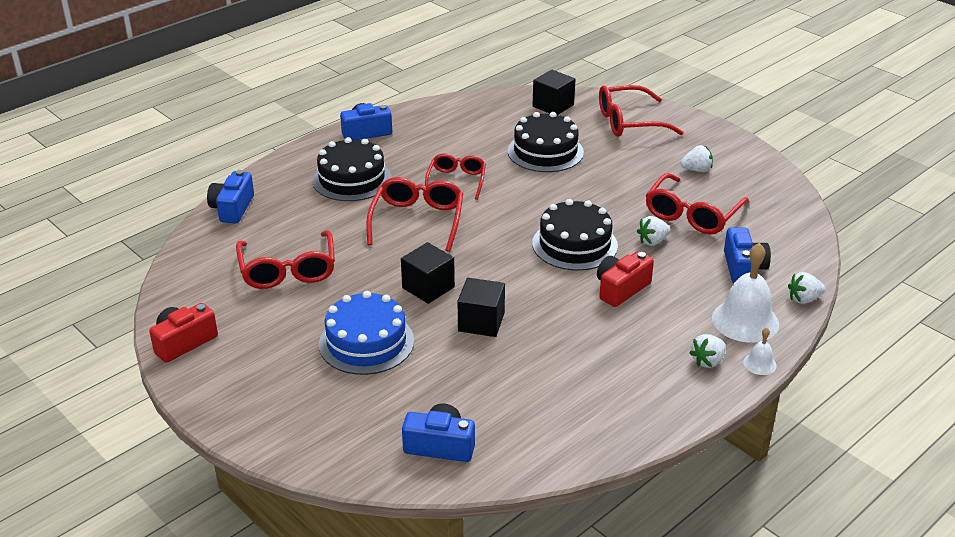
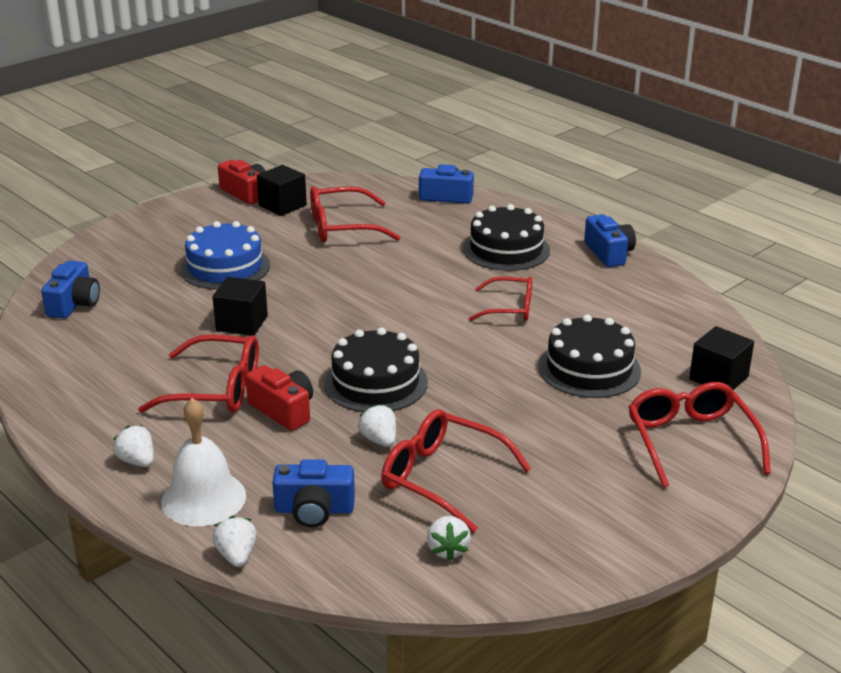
camera: 90 degrees right, 5 degrees down
(417, 221) = (426, 287): red glasses -> red glasses (216, 389)
(428, 287) = (304, 295): black cube -> black cube (282, 205)
(697, 170) = (562, 493): white strawberry -> white strawberry (447, 550)
(759, 364) = (121, 500): white bell -> none

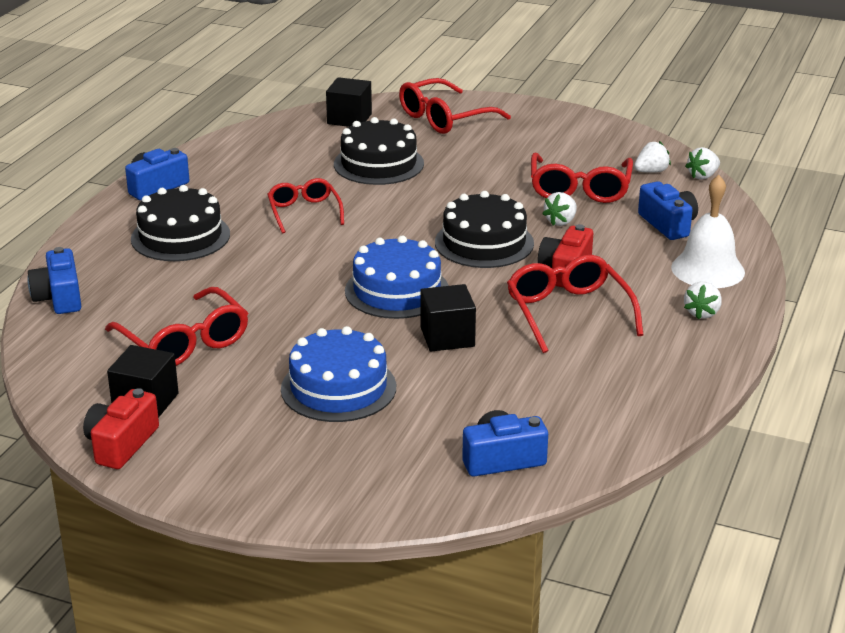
camera: 115 degrees left, 0 degrees up
(237, 556) = (746, 238): white strawberry -> white strawberry (703, 176)
(333, 319) = (397, 290): none -> blue cake

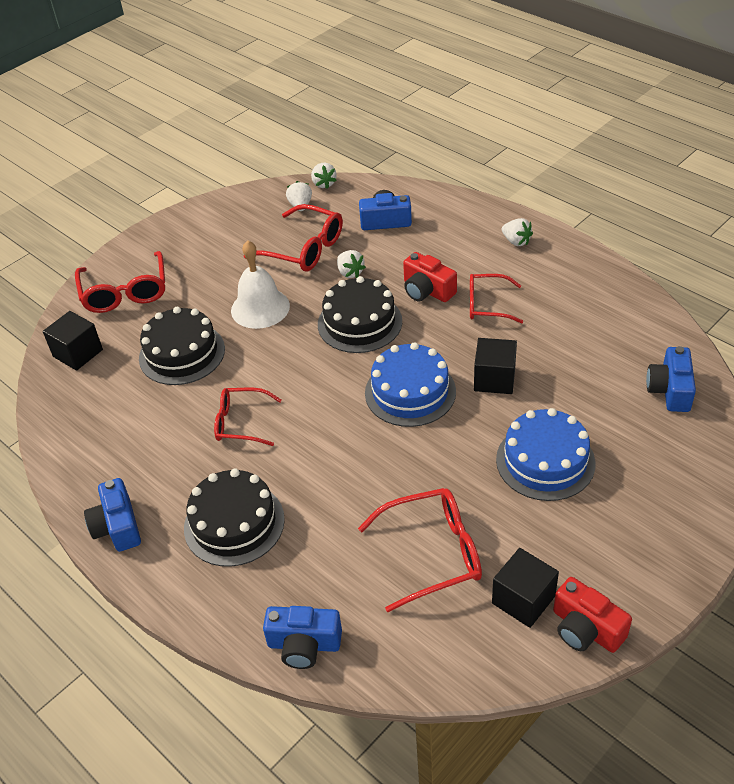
camera: 65 degrees left, 15 degrees up
(568, 312) = (487, 305): red glasses -> red glasses, size x0.67
(708, 269) = (459, 221): white bell -> white bell (260, 308)

